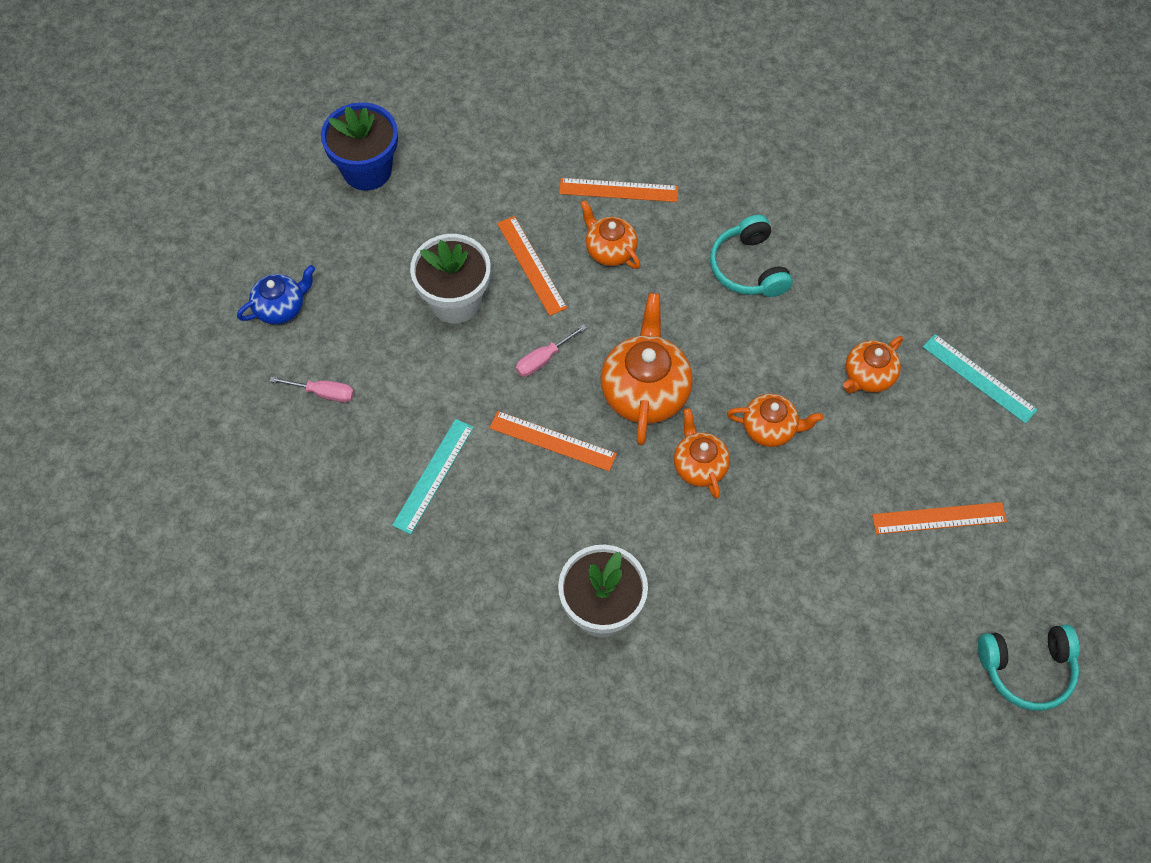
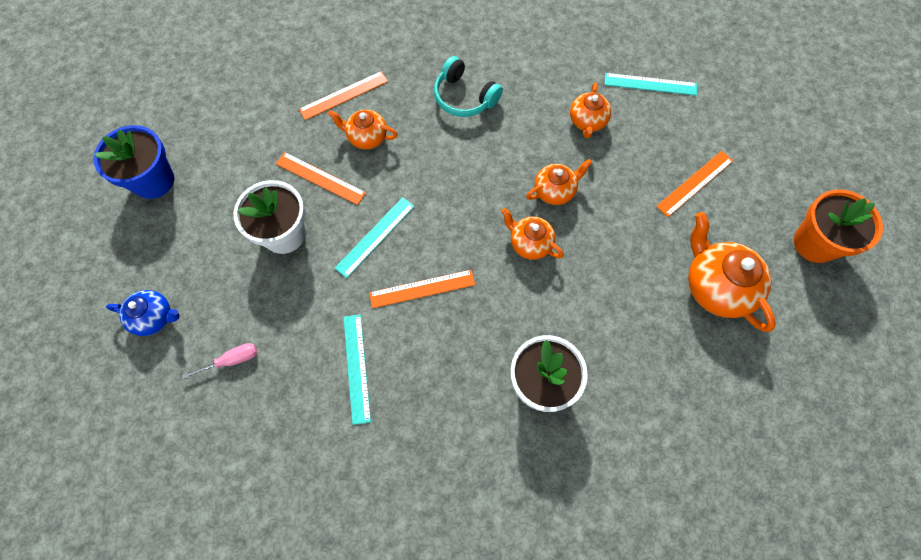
camera: 35 degrees left, 5 degrees up
(281, 307) = (154, 317): blue teapot -> blue teapot turned 75 degrees clockwise
(543, 359) = (375, 236): pink screwdriver -> turquoise ruler
(645, 391) = (458, 216): orange teapot -> orange teapot (716, 286)
(1027, 669) = (815, 243): turquoise headphones -> orange flower pot

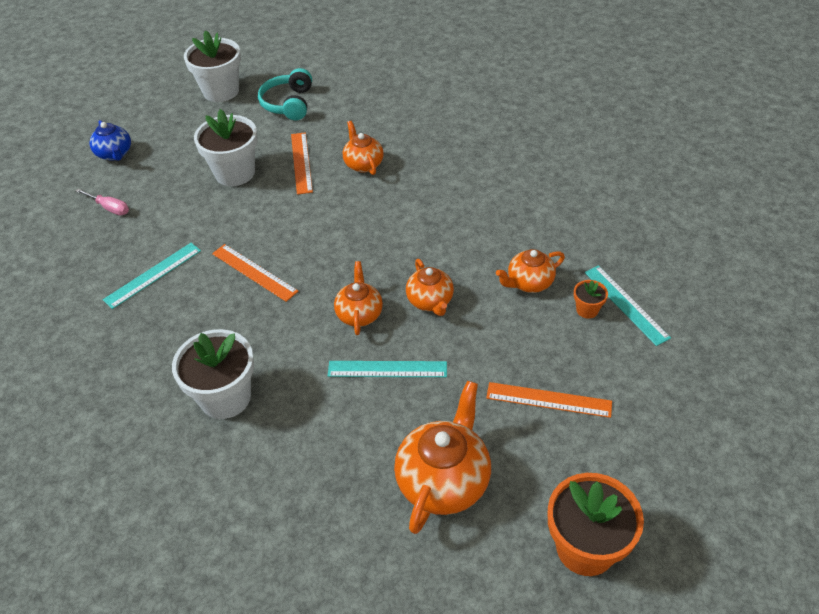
camera: 55 degrees right, 20 degrees down
(153, 180) = (221, 91): blue flower pot -> white flower pot
(344, 95) = (388, 131): orange ruler -> none
(375, 236) = (277, 219): turquoise ruler -> turquoise ruler (387, 369)
(464, 97) = (463, 194): turquoise headphones -> turquoise headphones (288, 104)
(555, 191) = (430, 301): orange teapot -> orange teapot turned 45 degrees clockwise
(638, 108) = (587, 310): none -> orange flower pot

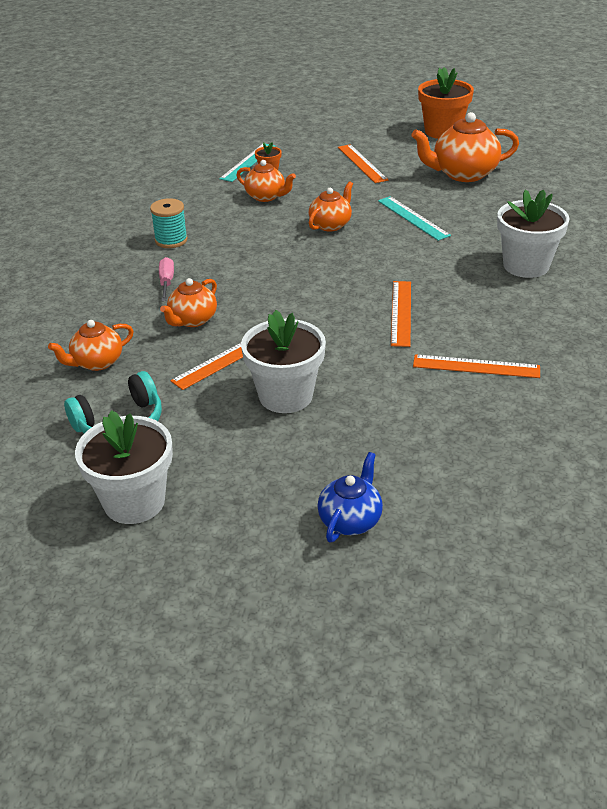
camera: 125 degrees left, 10 degrees down
(109, 208) = (436, 457): pink screwdriver -> pink screwdriver (166, 282)
(153, 275) = (476, 366): turquoise ruler -> orange ruler
(359, 314) = (380, 247): orange teapot -> orange teapot (97, 362)
(495, 192) = (171, 240): none -> turquoise spool

